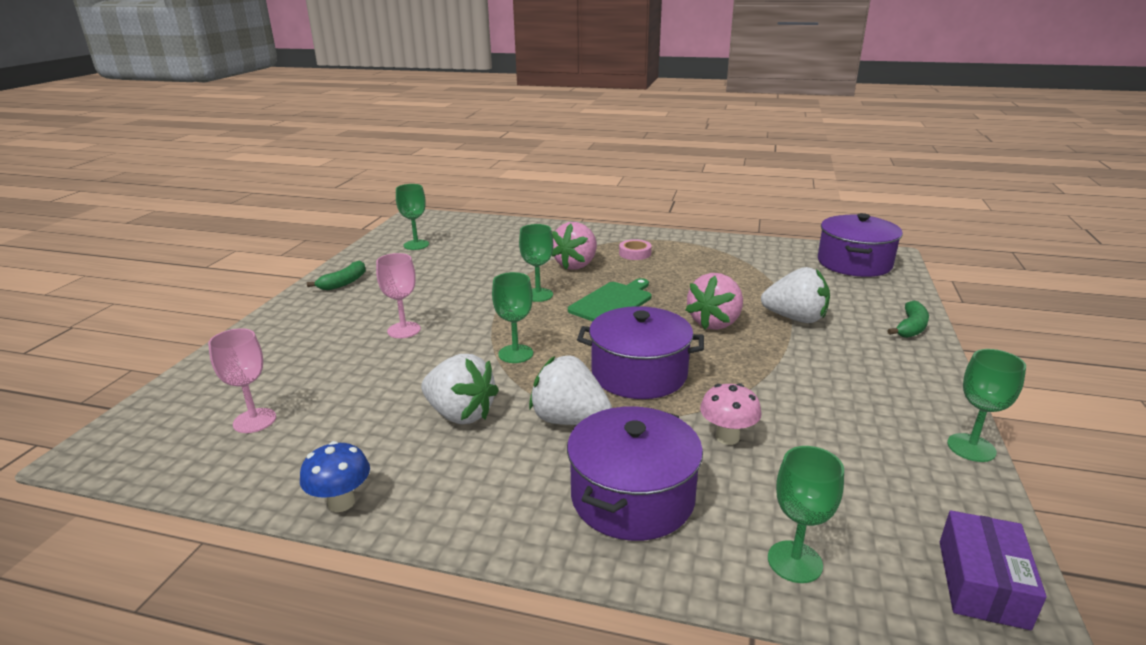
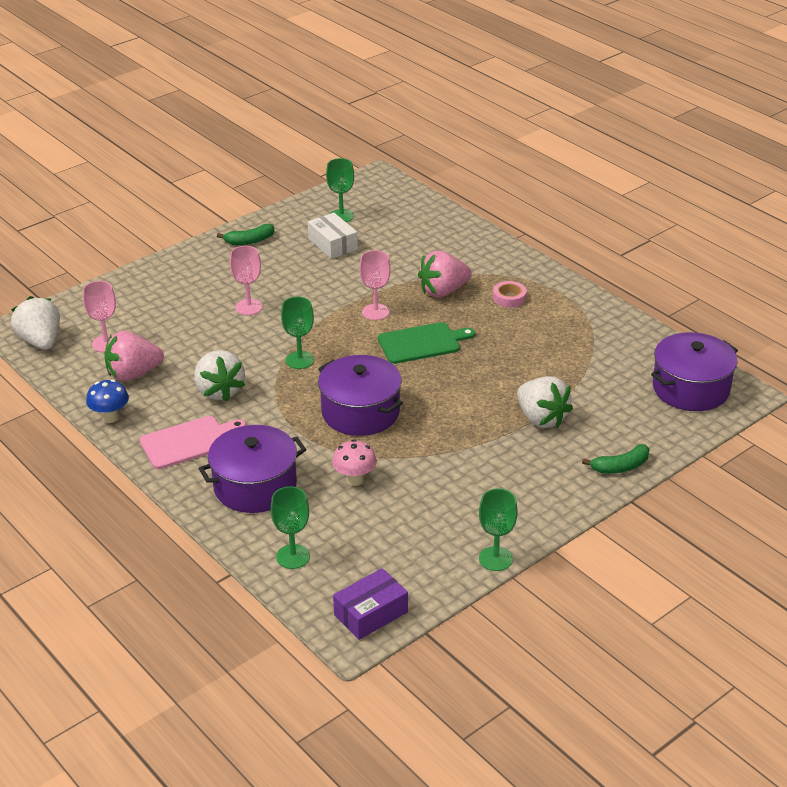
camera: 35 degrees right, 10 degrees up
(432, 263) = (333, 244): none -> white box
(485, 484) = (188, 442): none -> pink cutting board
(538, 295) = (375, 312): green goblet -> pink goblet
(569, 420) = (277, 424): white strawberry -> white strawberry (41, 341)
(715, 323) = (473, 395): pink strawberry -> pink strawberry (133, 374)

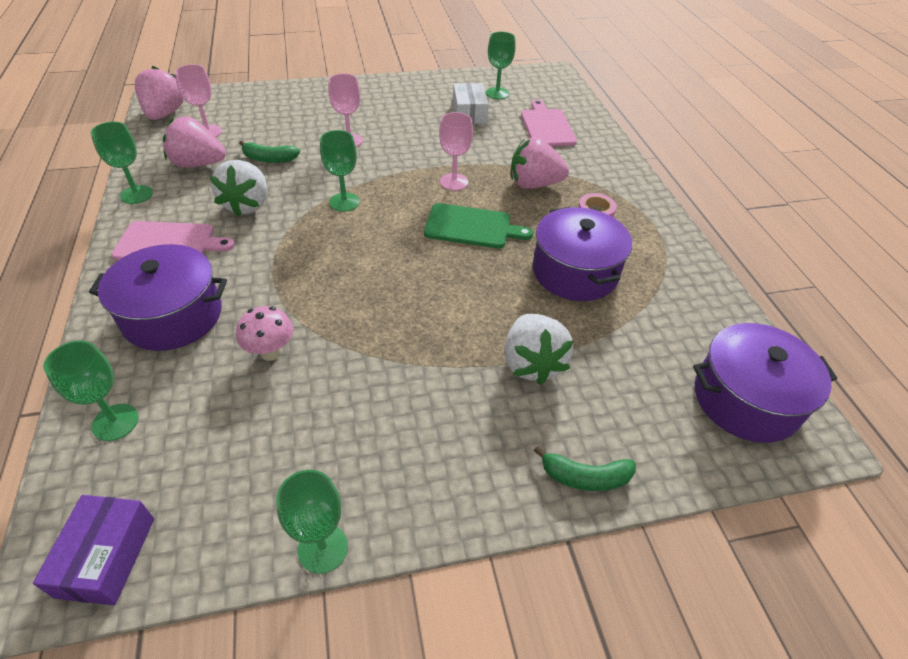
camera: 25 degrees right, 10 degrees up
(41, 341) = (165, 114): white strawberry -> pink strawberry
(110, 417) = (136, 194): blue mushroom -> green goblet
(249, 241) = (404, 90): green banana -> green banana (269, 159)
(360, 412) = (349, 276): purple pot -> purple pot (575, 272)
(371, 613) = (106, 556): purple box -> purple box turned 75 degrees counterclockwise
(413, 235) = (547, 126): none -> pink cutting board

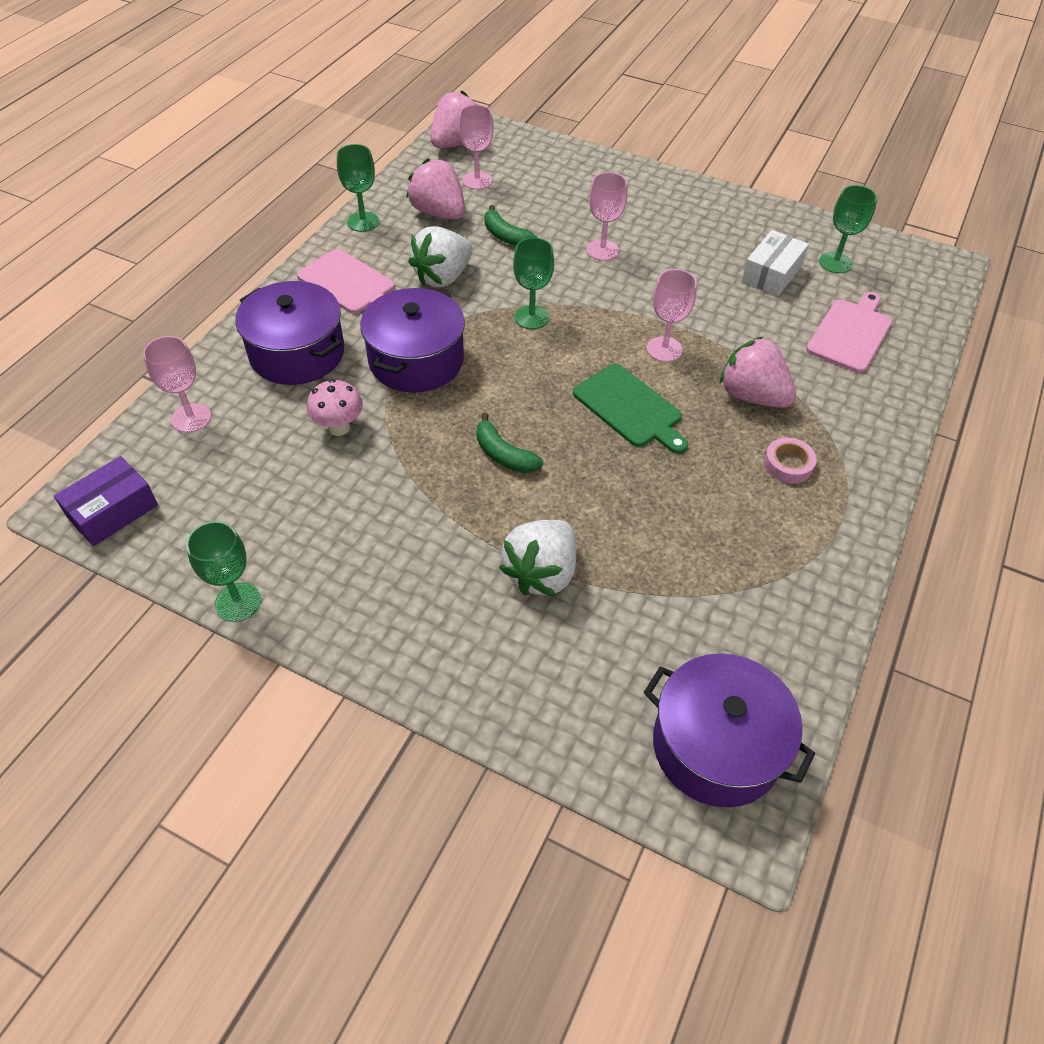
camera: 40 degrees right, 5 degrees up
(115, 422) = (191, 418): green goblet -> pink goblet
(575, 272) = (686, 514): purple pot -> purple pot (416, 360)
(585, 477) = (479, 696): green banana -> green banana (503, 454)

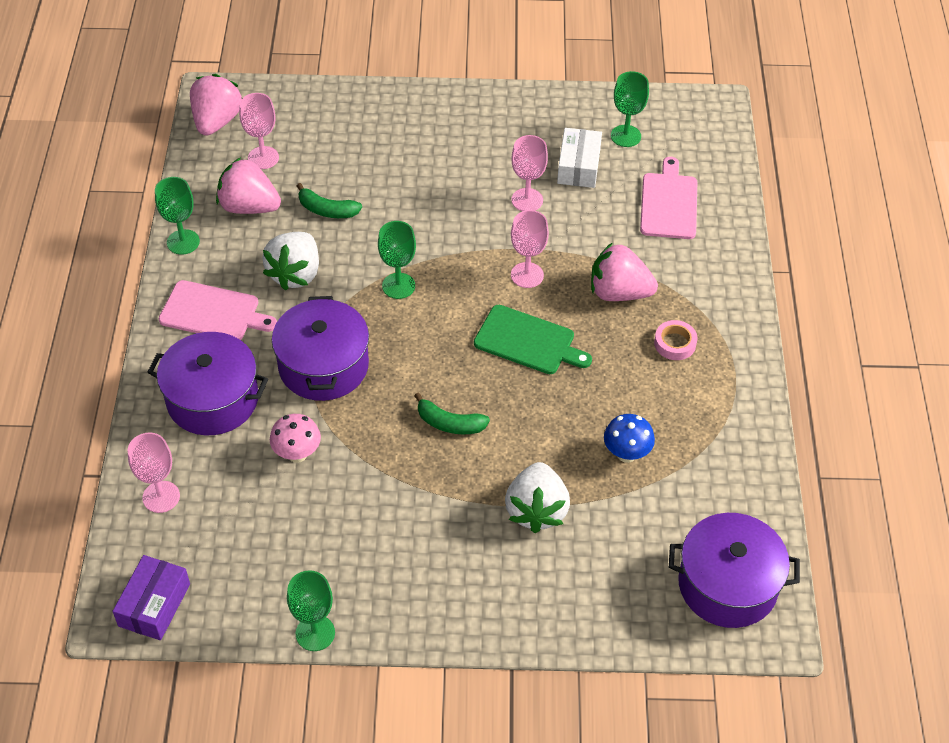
camera: 25 degrees left, 0 degrees up
(602, 250) = (422, 194): pink goblet -> pink goblet (527, 200)
(673, 554) = (626, 454): none -> blue mushroom

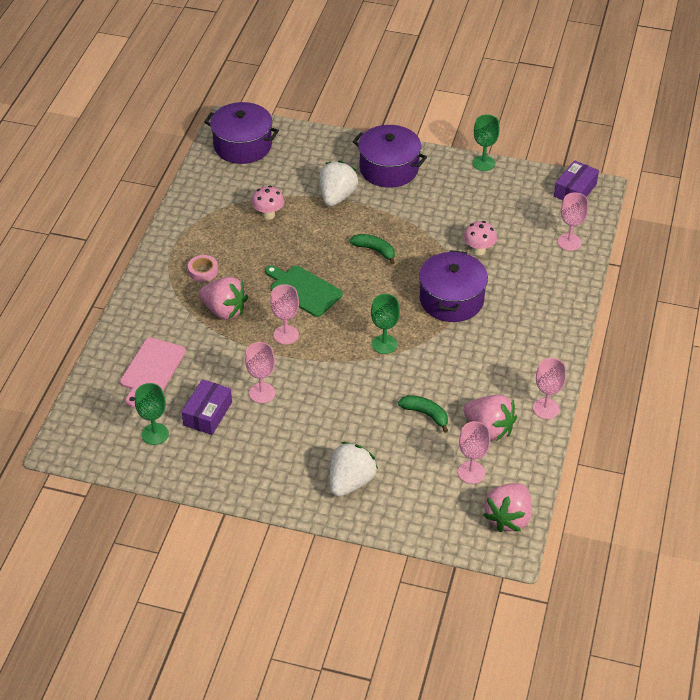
camera: 165 degrees left, 5 degrees down
(183, 242) = (546, 408): green goblet -> pink goblet
(212, 399) = (531, 292): purple pot -> purple pot (389, 169)
(213, 312) = (526, 350): pink cutting board -> none
(295, 274) = (460, 367): white strawberry -> white strawberry (350, 482)
(578, 166) = (207, 414): white box -> purple box
(626, 454) = (268, 215): blue mushroom -> pink mushroom

